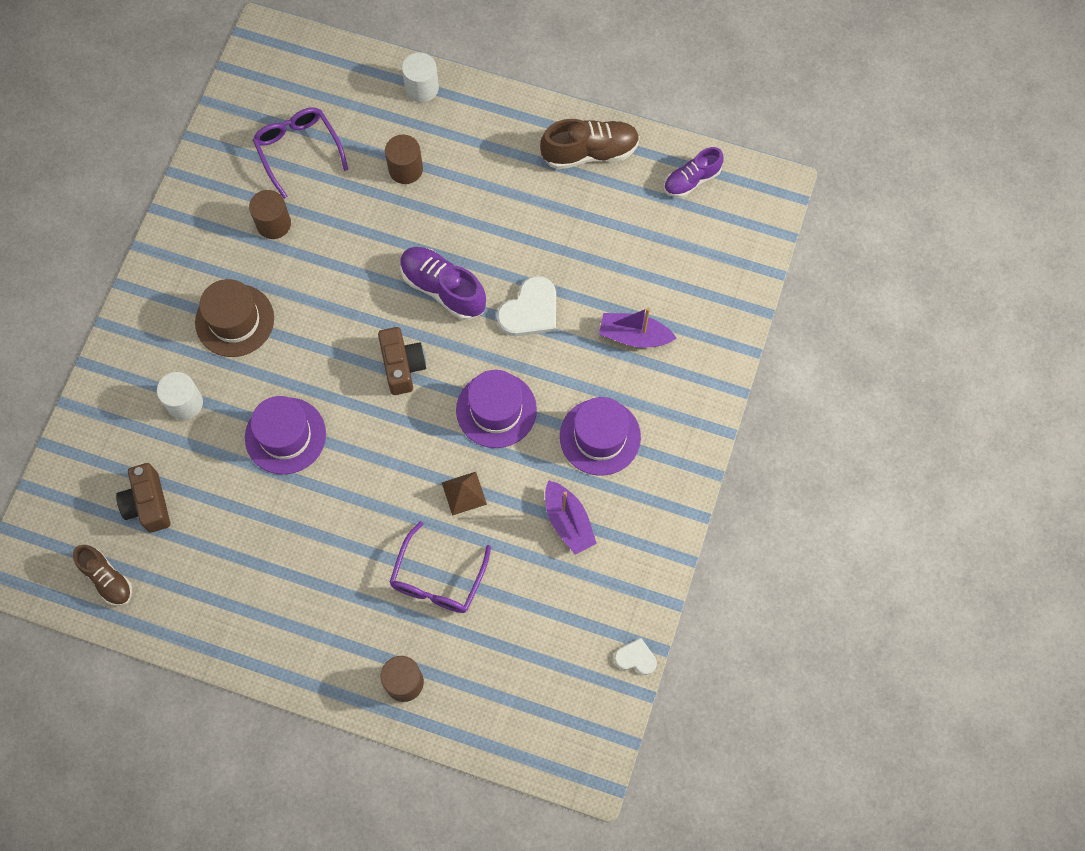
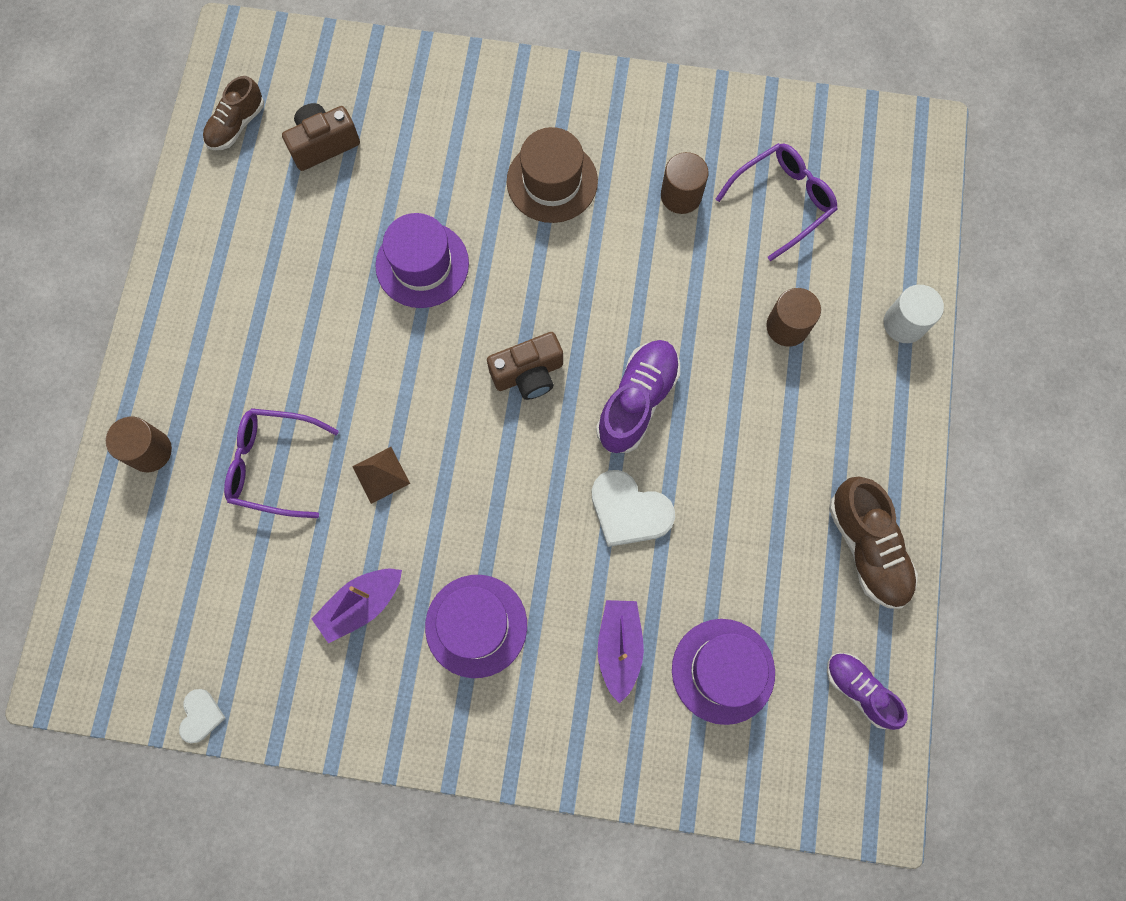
camera: 80 degrees right, 5 degrees up
(185, 403) = (444, 153): white cylinder -> none
(496, 410) = (491, 493): purple hat -> purple hat (723, 671)

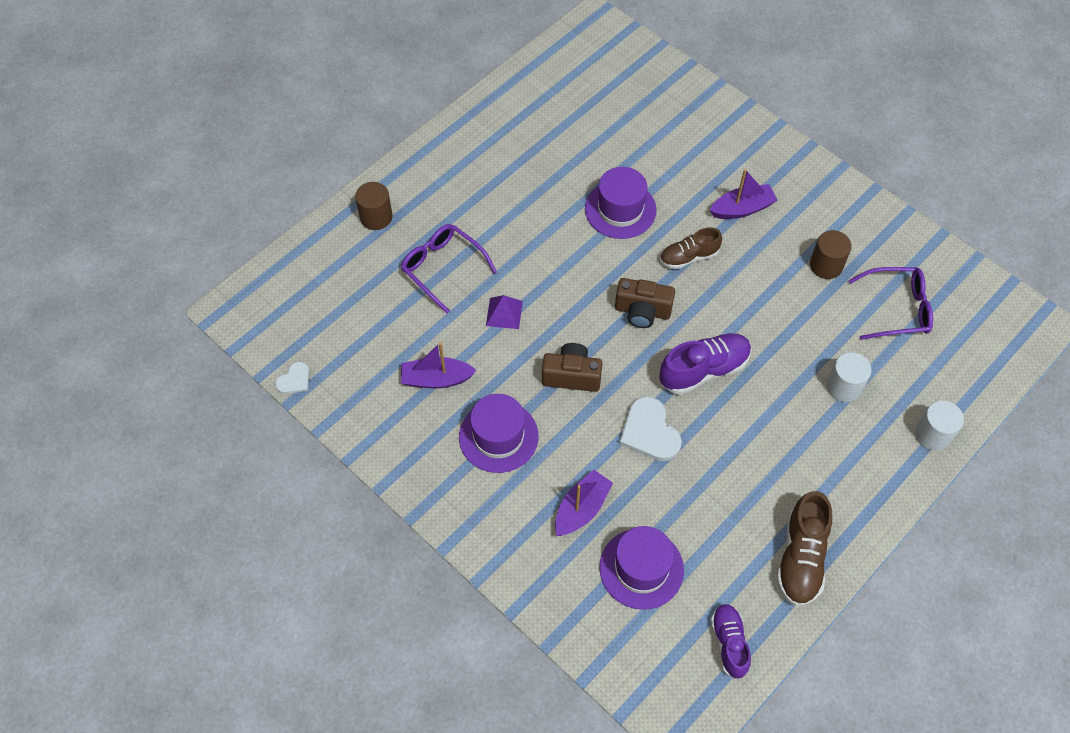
camera: 35 degrees right, 15 degrees down
(236, 125) = (562, 69): brown shoe -> brown shoe (689, 257)
(323, 144) = (608, 108): brown camera -> brown camera (571, 376)
(381, 474) = (504, 313): brown pyramid -> purple pyramid
(552, 181) = (742, 209): brown hat -> purple boat
(787, 326) = (844, 387): brown cylinder -> white cylinder

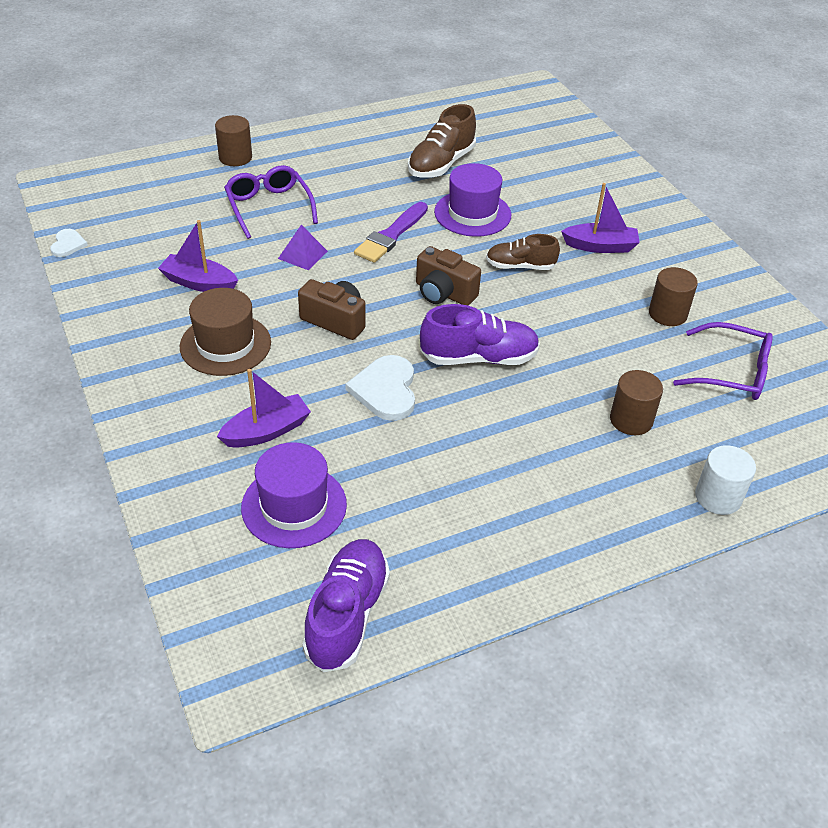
camera: 20 degrees right, 15 degrees down
(294, 380) = (68, 244): white heart -> white heart turned 60 degrees counterclockwise
(498, 436) = (225, 344): purple hat -> brown hat
(565, 262) = (391, 235): none -> purple brush
(729, 643) = (347, 615): purple shoe -> purple shoe, size x1.52
(801, 558) = (487, 561): brown shoe -> brown shoe (441, 164)
(844, 387) = (631, 420): white cylinder -> brown cylinder

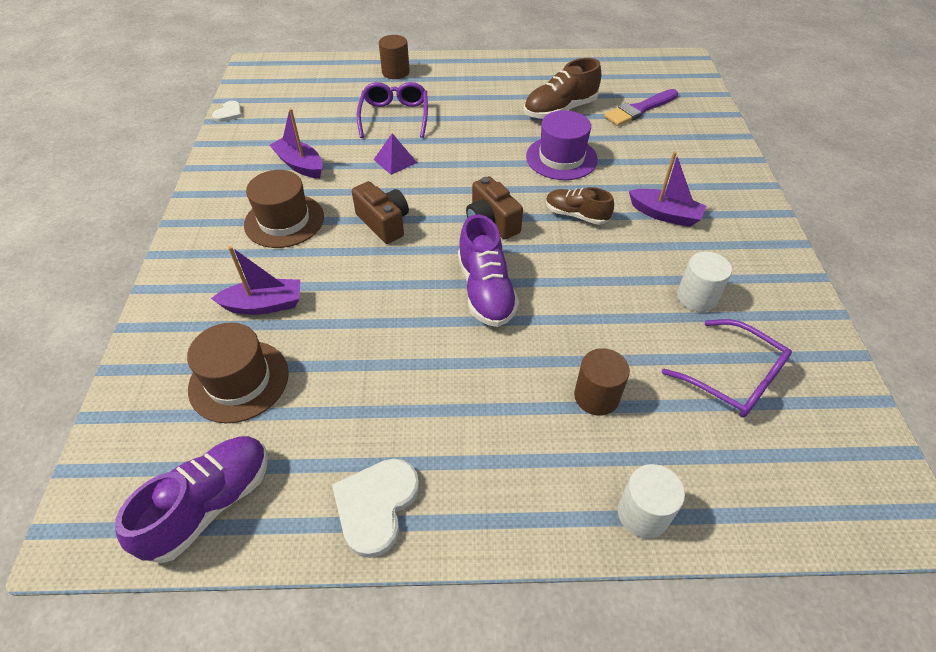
camera: 25 degrees right, 5 degrees up
(294, 506) = (239, 381): purple hat -> brown hat
(385, 390) = (385, 297): white heart -> white heart (376, 505)
(391, 235) = (478, 161): purple brush -> purple brush (639, 109)
(478, 358) = (485, 290): purple shoe -> purple shoe turned 60 degrees clockwise
(667, 314) = (696, 297): brown cylinder -> white cylinder

